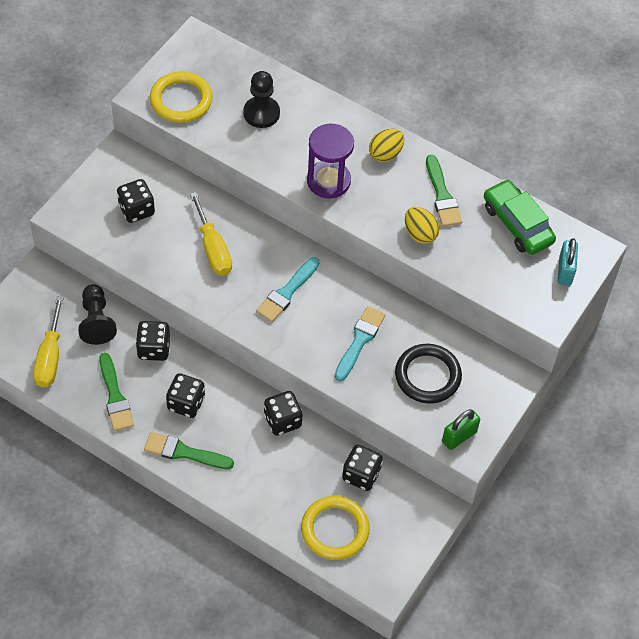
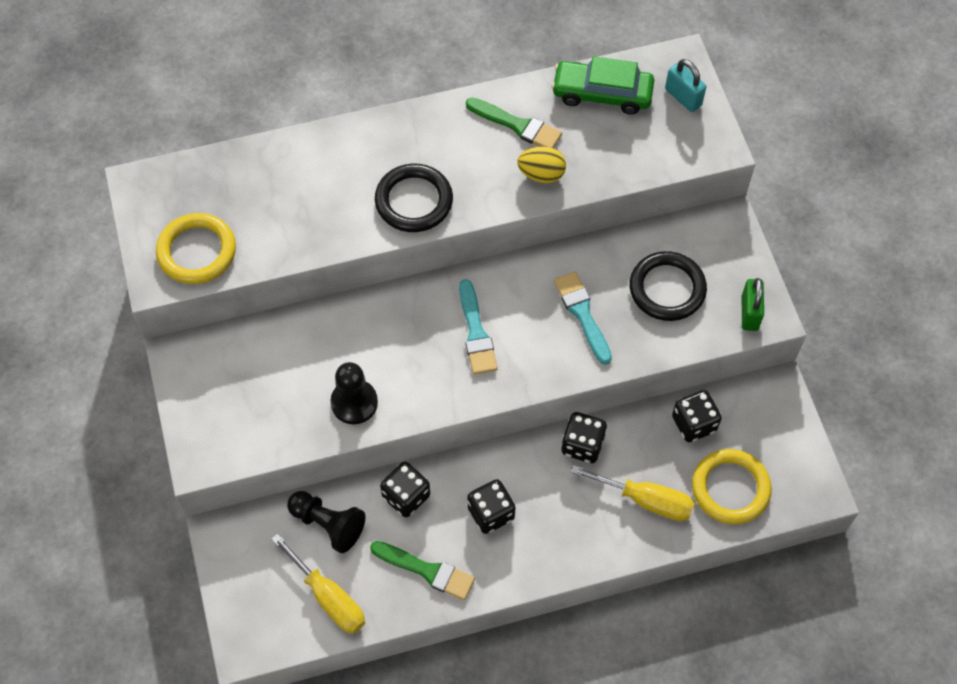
camera: 45 degrees left, 5 degrees up
(136, 210) = (260, 390): black dice -> none
(184, 452) = (541, 555): green brush -> none
(213, 249) = (369, 357): yellow screwdriver -> yellow screwdriver (646, 500)
(261, 113) = (282, 196): black pawn -> black pawn (354, 403)
(328, 181) = (414, 201): purple hourglass -> black ring
(385, 154) = (429, 133): yellow egg -> none

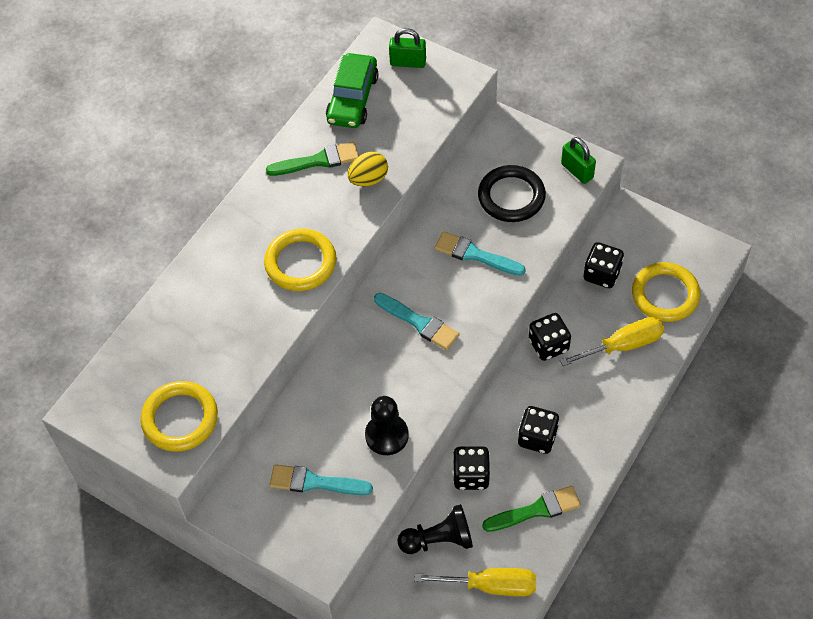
camera: 40 degrees left, 5 degrees down
(263, 392) = (315, 482): none -> turquoise brush
(414, 201) = (300, 263): black ring -> yellow ring
(602, 93) = (352, 99): green car -> green car turned 45 degrees counterclockwise
(683, 97) = (408, 62): turquoise padlock -> green padlock

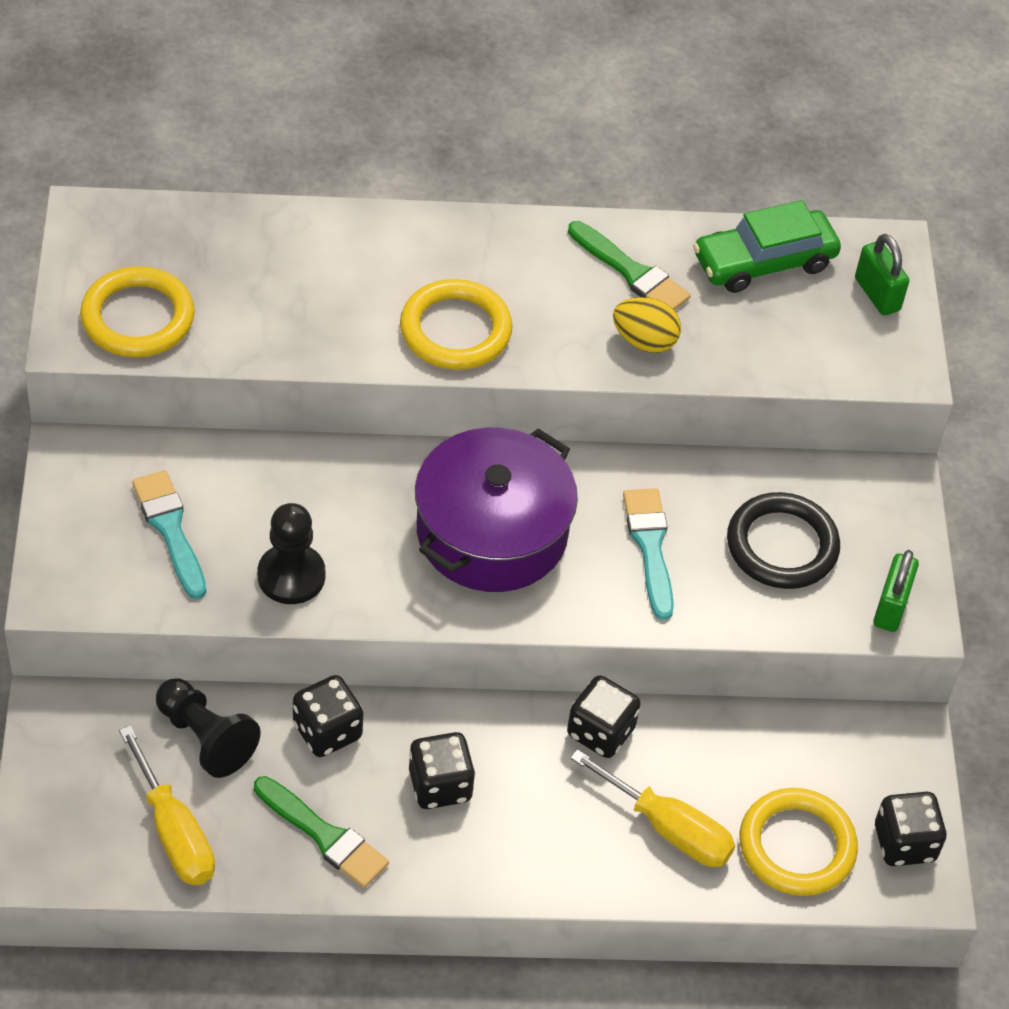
camera: 50 degrees right, 5 degrees down
(419, 323) = (491, 532): turquoise brush -> purple pot
(602, 274) = (771, 746): black dice -> black dice (904, 843)

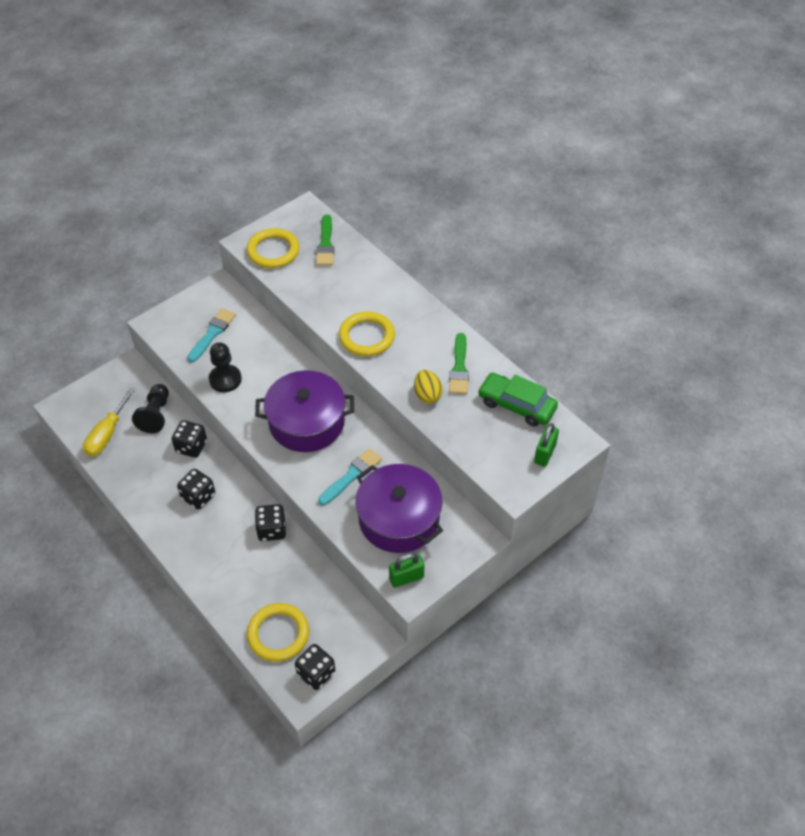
camera: 55 degrees right, 0 degrees up
(324, 835) = (144, 477): green brush -> green brush (325, 244)
(668, 828) = (246, 583): yellow screwdriver -> none
(782, 546) = (399, 519): black ring -> purple pot

